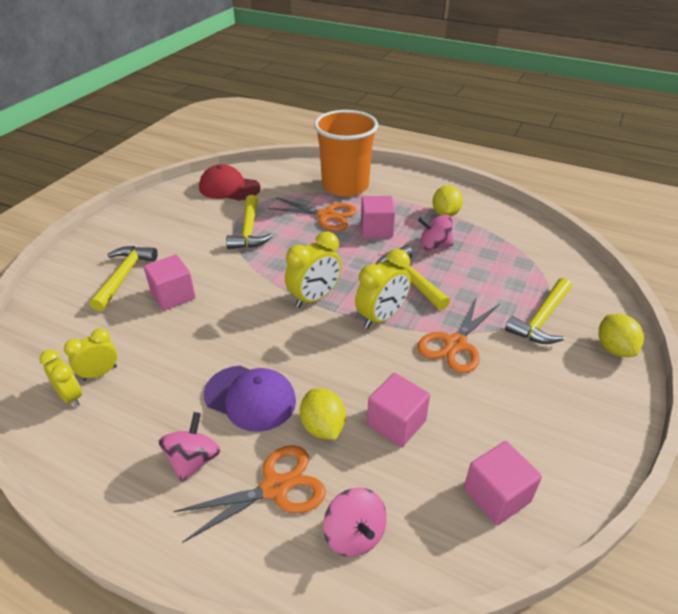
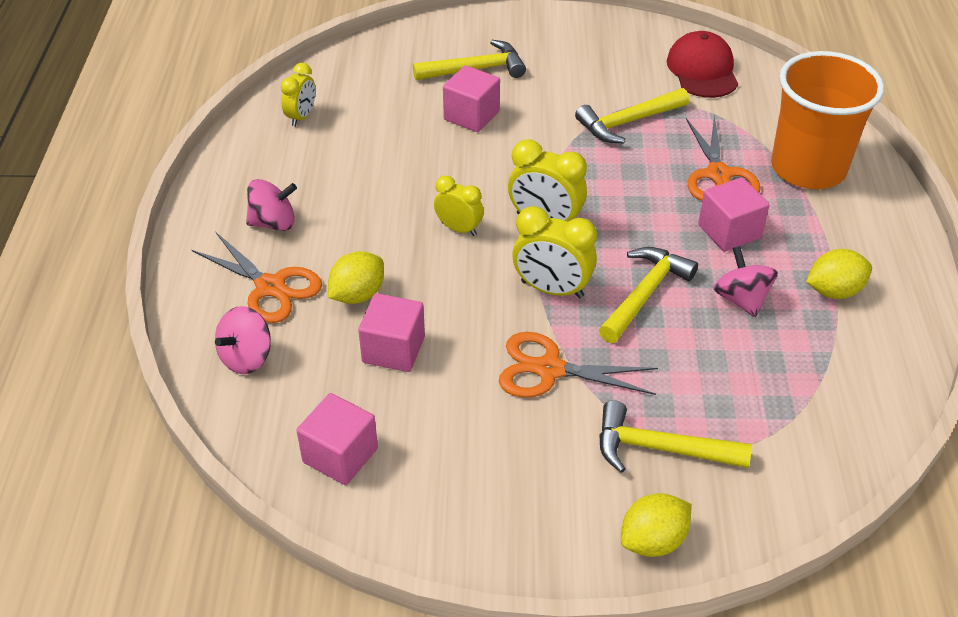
camera: 65 degrees right, 5 degrees up
(100, 373) = (337, 120): yellow clock -> yellow clock (459, 229)
(250, 398) = (365, 229): purple cap -> none

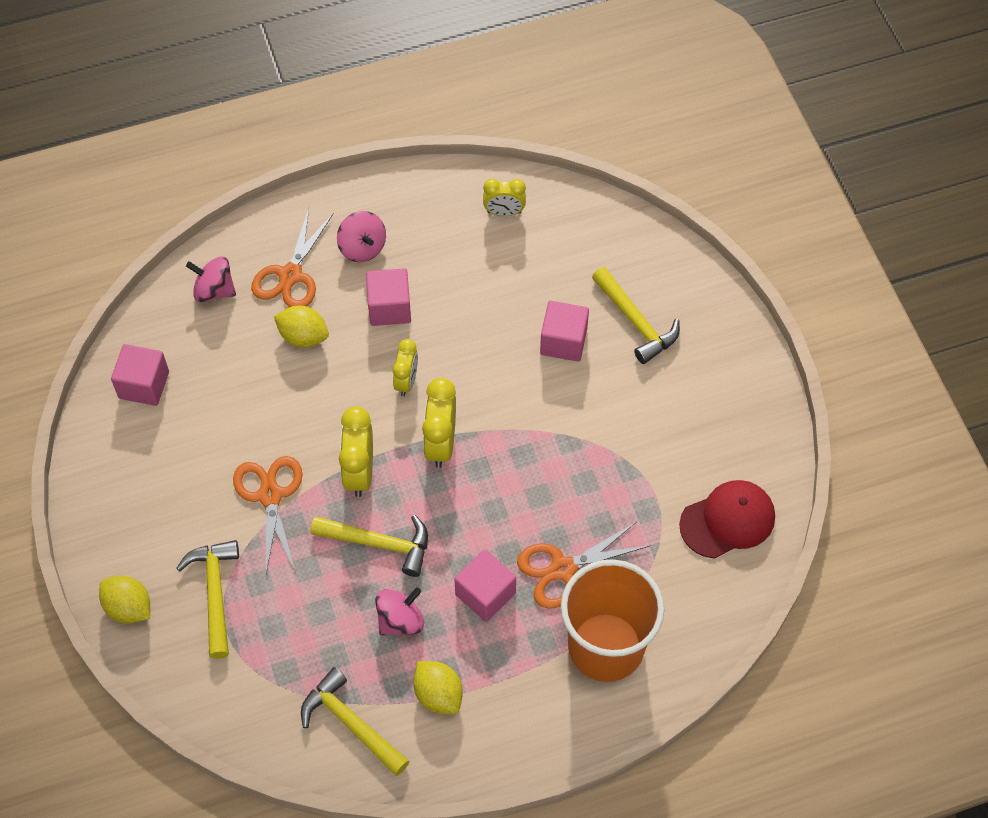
camera: 70 degrees right, 15 degrees up
(393, 349) = (254, 382): pink cube -> pink cube (389, 308)
(628, 122) = (610, 474): yellow hammer -> yellow hammer (351, 724)

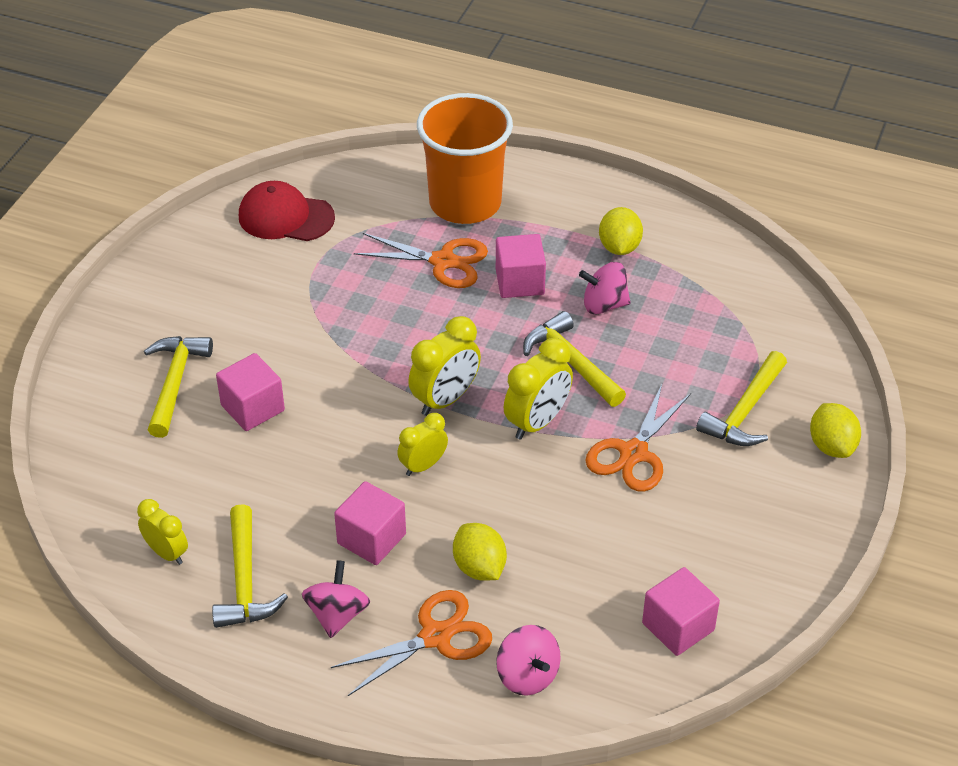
camera: 140 degrees left, 15 degrees down
(351, 724) = (703, 268): yellow hammer -> yellow hammer (245, 580)

